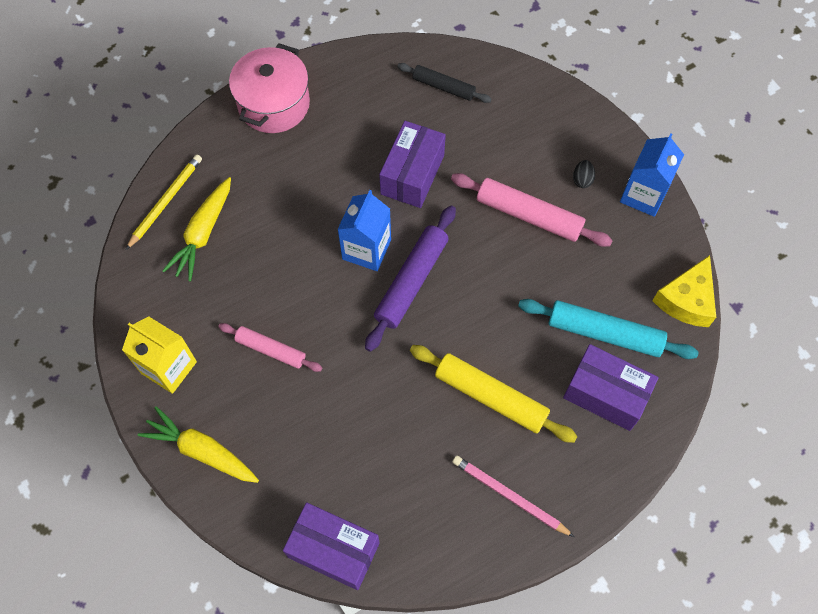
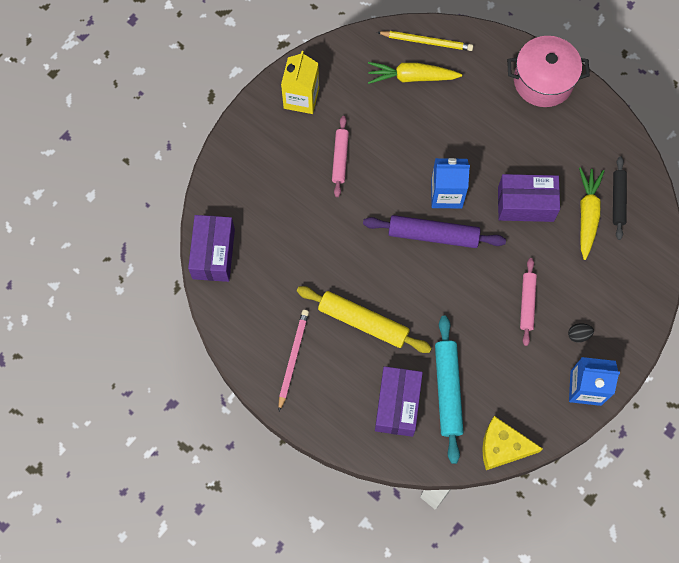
camera: 70 degrees right, 5 degrees up
(201, 451) = (250, 143): yellow carrot -> yellow carrot (587, 214)
(491, 396) = (363, 322): yellow rolling pin -> yellow rolling pin turned 75 degrees counterclockwise
(528, 215) = (527, 303): pink rolling pin -> pink rolling pin, size x0.63

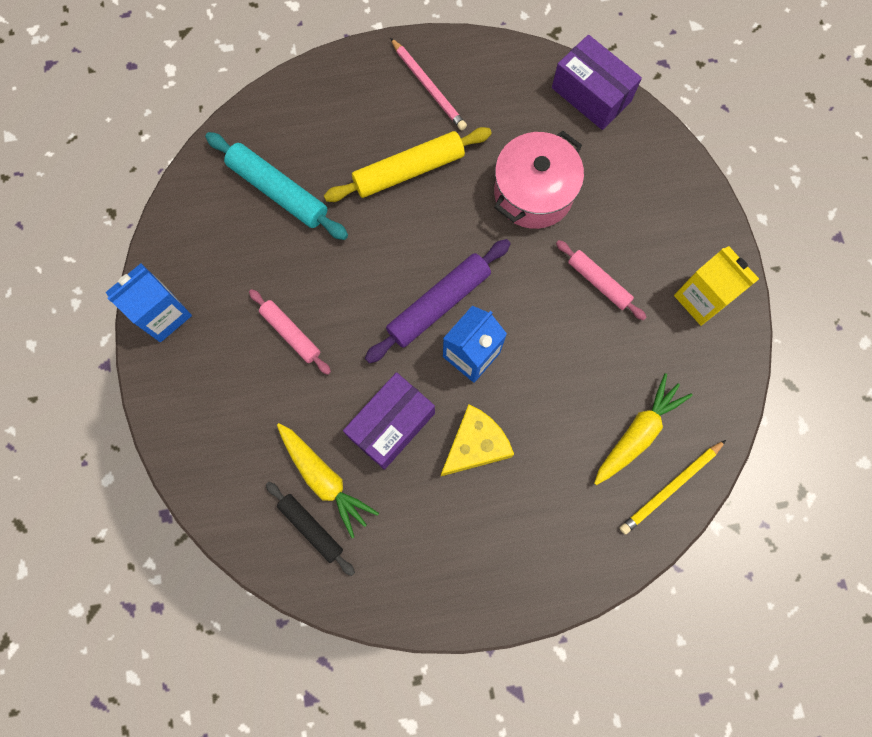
camera: 130 degrees right, 5 degrees up
(397, 405) = (306, 139): purple box -> none
(503, 447) = (185, 195): yellow cheese -> yellow cheese (475, 445)
(543, 81) = (516, 577): pink pot -> pink pot (533, 193)
(578, 335) = (216, 354): black egg -> none

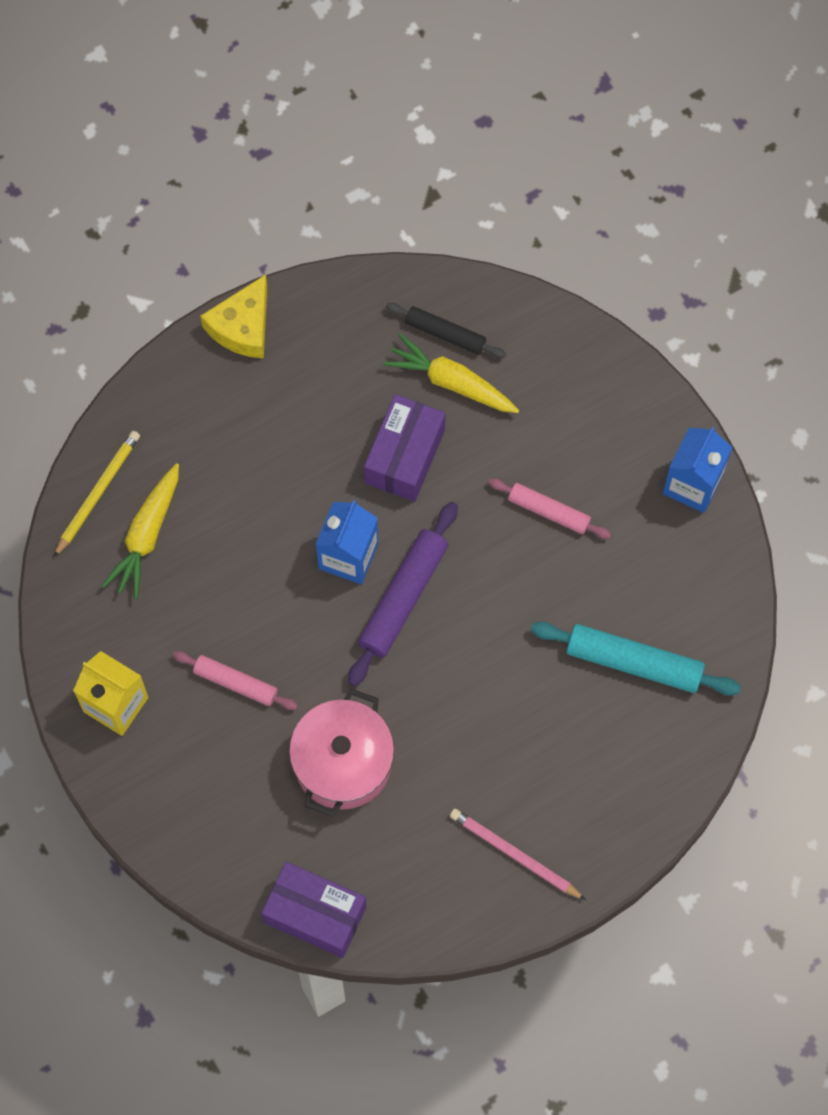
camera: 160 degrees right, 5 degrees down
(409, 171) = (496, 739): yellow rolling pin -> none
(475, 445) = (311, 466): yellow cheese -> yellow cheese (243, 326)

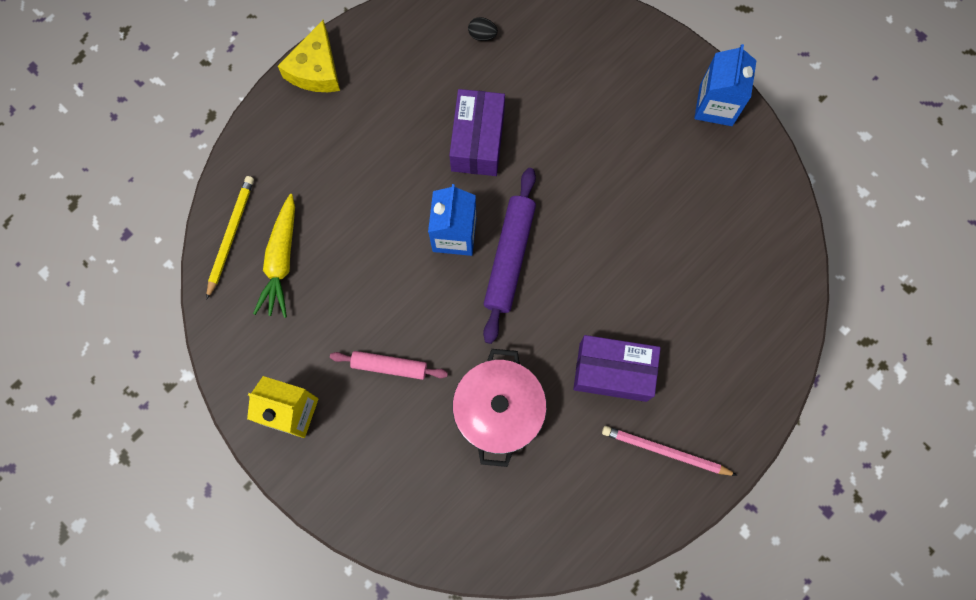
camera: 15 degrees left, 5 degrees up
(315, 914) = (512, 550): purple box -> purple box (613, 372)
(445, 334) = (482, 35): black rolling pin -> black egg
(451, 382) = (498, 72): yellow carrot -> none
(548, 511) = (607, 156): pink rolling pin -> none
(634, 662) = (714, 262): turquoise rolling pin -> none

